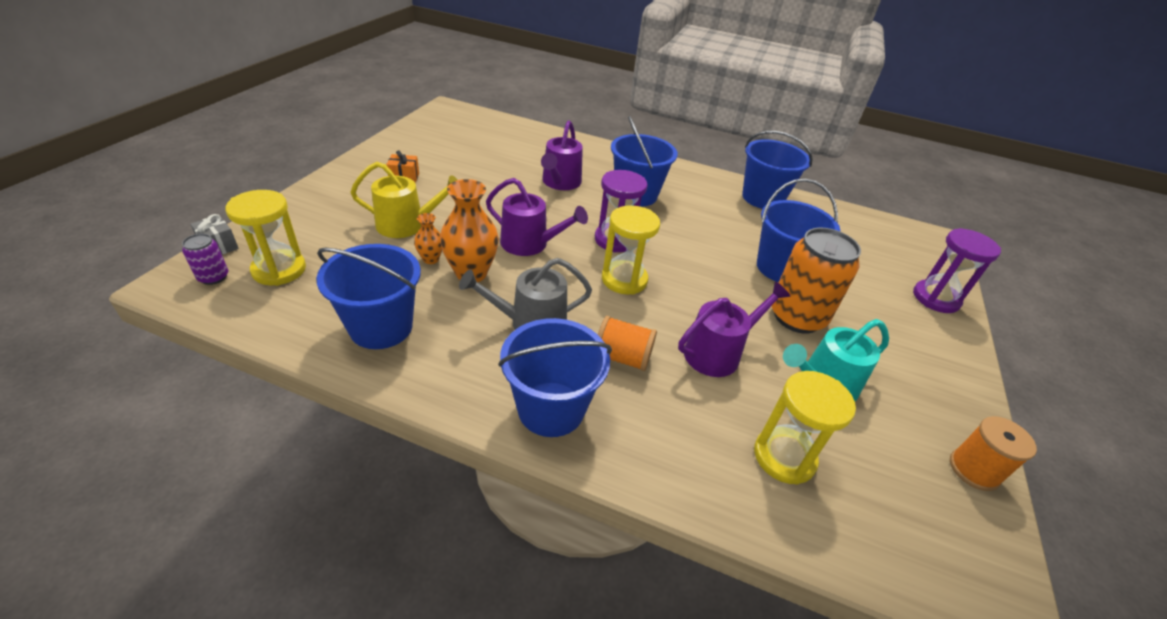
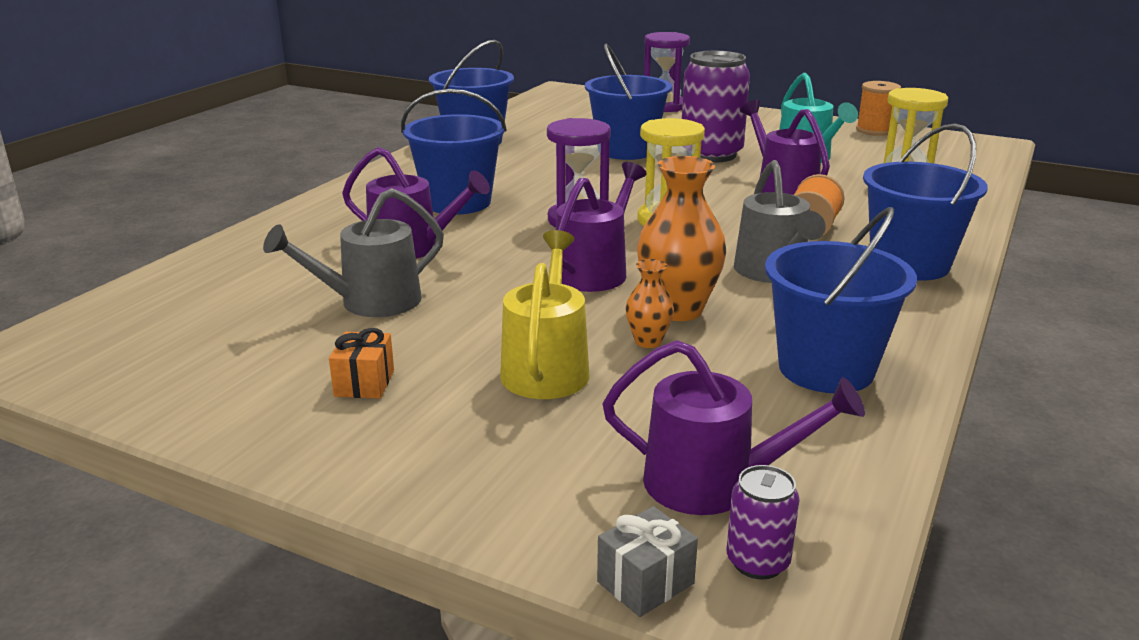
camera: 80 degrees left, 15 degrees down
(279, 270) = (712, 483): yellow hourglass -> purple watering can
(489, 175) = (371, 302): none -> grey watering can
(797, 317) = (711, 154): orange can -> purple can

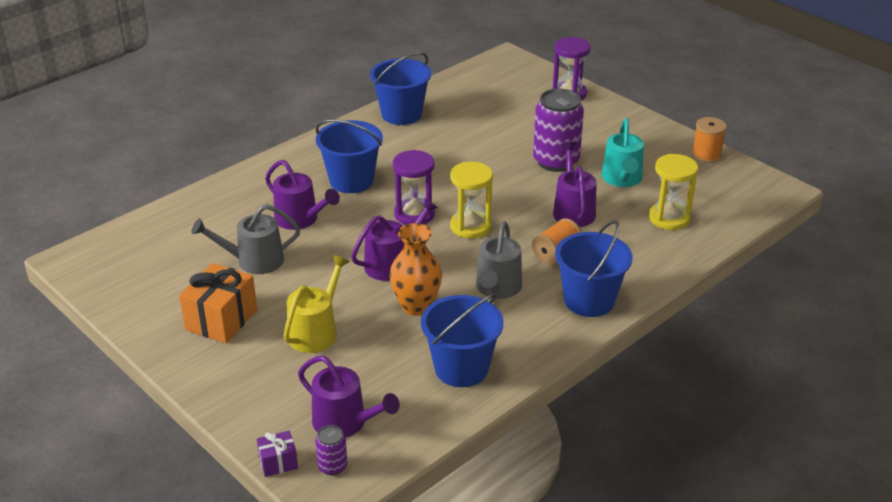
camera: 20 degrees right, 10 degrees up
(364, 383) = (221, 320): orange gift -> orange gift, size x1.95
(626, 151) = (499, 145): blue bucket -> none
(645, 582) = (278, 462): grey gift -> purple gift
(648, 341) = (382, 326): orange vase -> none

